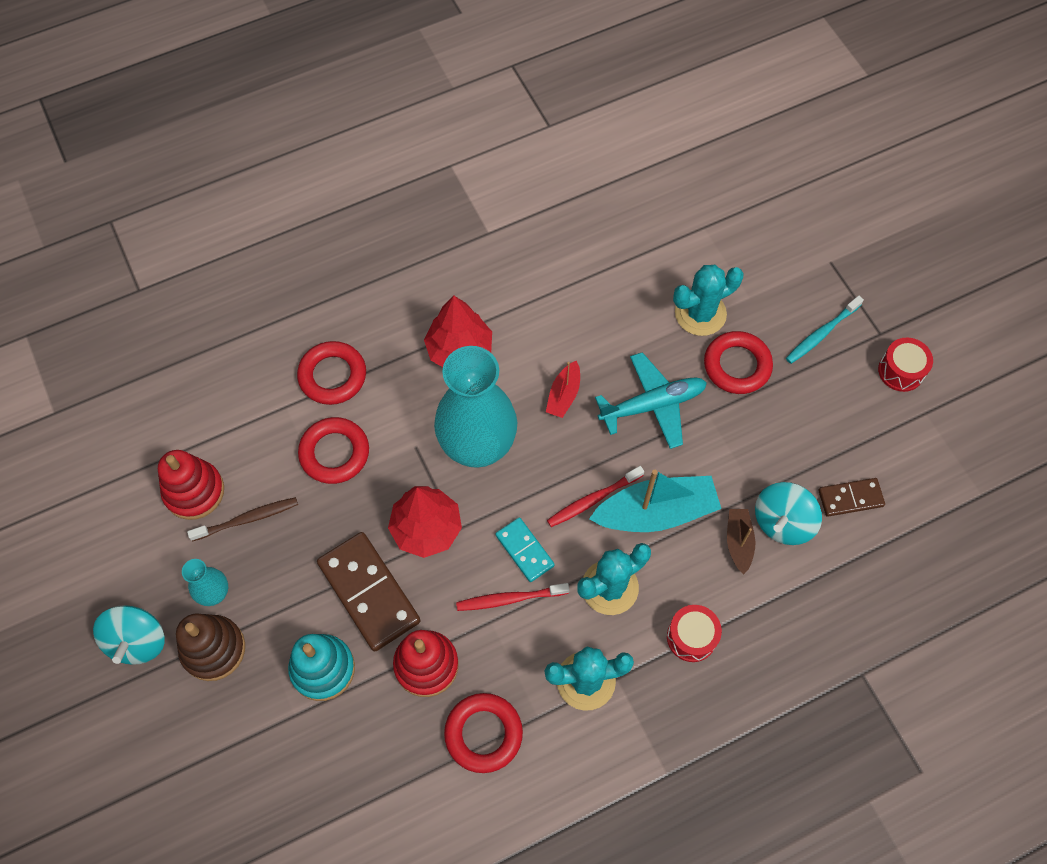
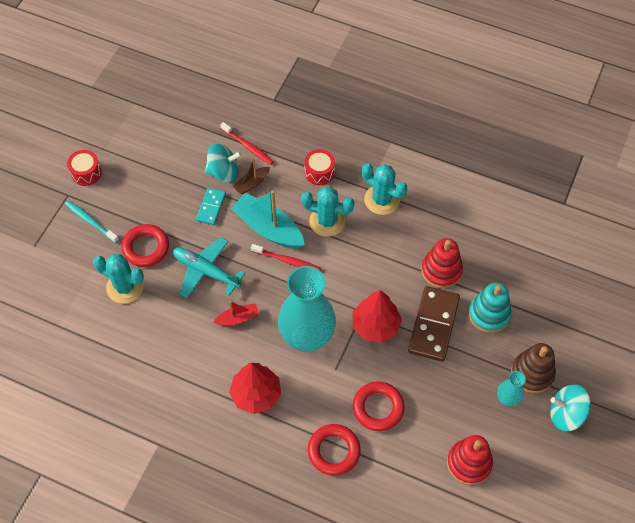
camera: 130 degrees left, 5 degrees down
(137, 641) = (566, 414): turquoise spinning top -> turquoise spinning top turned 135 degrees counterclockwise
(247, 519) = (456, 419): brown toothbrush -> none
(483, 734) = (447, 223): red ring -> none
(509, 599) = (374, 259): red toothbrush -> red toothbrush (248, 147)
(524, 550) = (343, 271): turquoise domino -> turquoise domino (211, 207)
(821, 333) = (90, 221): turquoise toothbrush -> turquoise toothbrush turned 150 degrees counterclockwise
(850, 498) = (185, 152): brown domino -> none

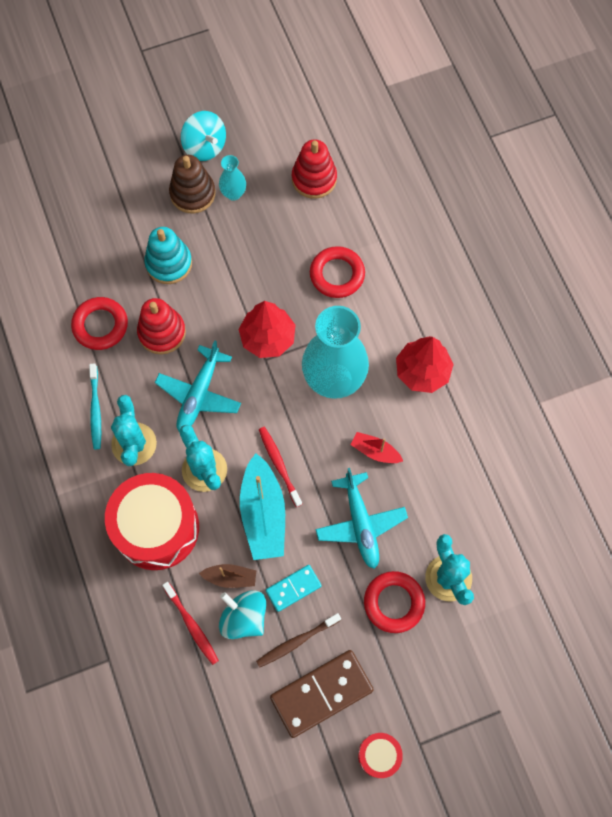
camera: 135 degrees left, 10 degrees up
(90, 221) = (422, 687): turquoise toothbrush -> turquoise toothbrush (95, 410)
(183, 185) = (296, 642): none -> brown toothbrush
(248, 147) = (191, 625): red toothbrush -> red toothbrush turned 150 degrees clockwise
(319, 172) = (156, 528): red drum -> red drum, size x2.15
(334, 451) = (404, 274): red ring -> red ring (100, 325)
(377, 256) = (199, 394): none -> turquoise plane
(433, 325) = (221, 295): brown domino -> brown domino (321, 693)

